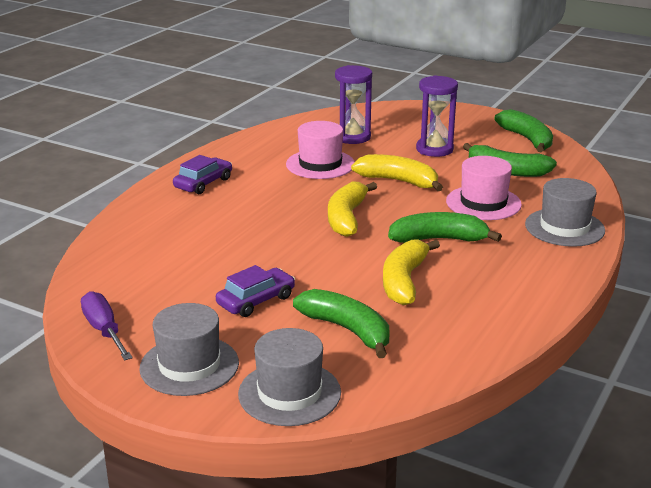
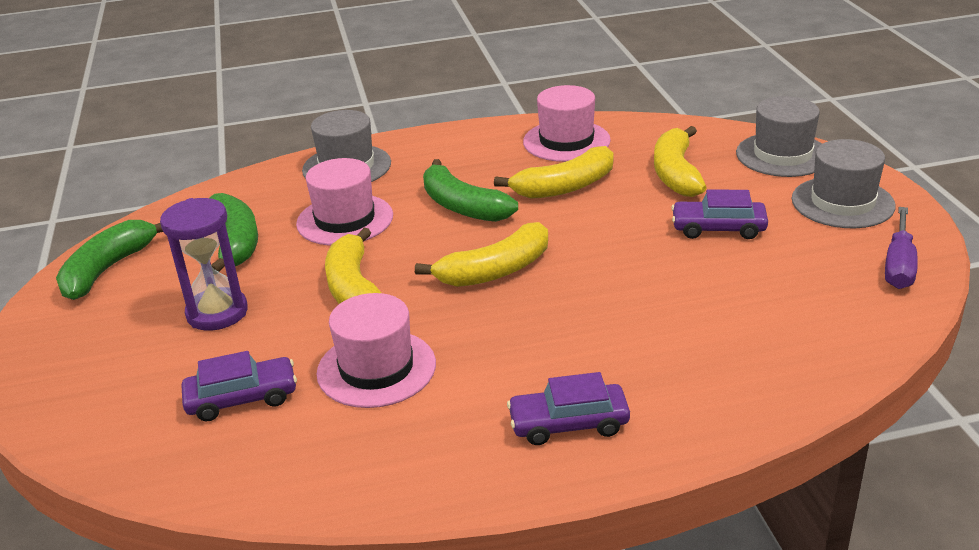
camera: 130 degrees left, 5 degrees up
(347, 330) = (675, 173): green banana -> yellow banana
(352, 137) = (242, 398): purple hourglass -> purple car
(476, 318) = (566, 141): none -> pink hat

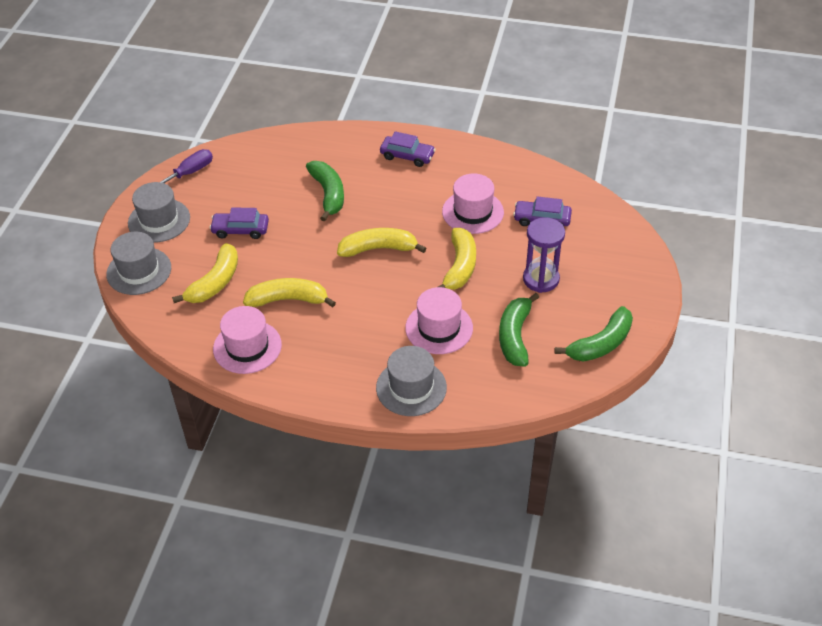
camera: 155 degrees left, 15 degrees up
(462, 206) = (361, 309): green banana -> green banana (328, 194)
(718, 228) = (240, 230): purple car -> purple car turned 150 degrees clockwise

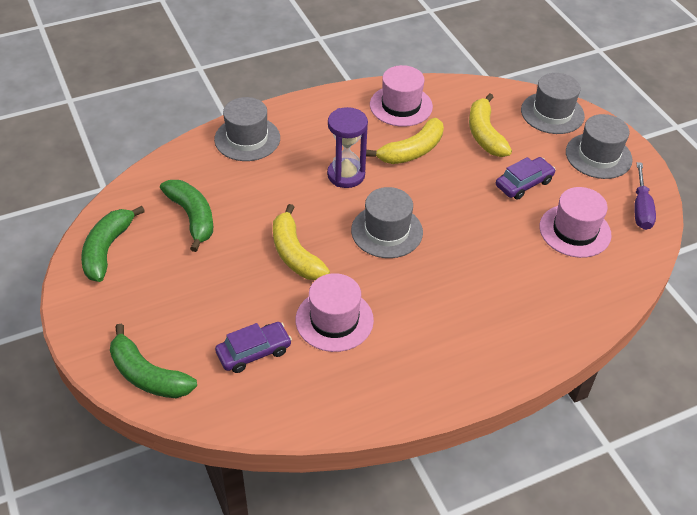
camera: 140 degrees right, 0 degrees up
(328, 194) = (493, 259): green banana -> green banana (147, 375)
(378, 248) = (387, 231): yellow banana -> grey hat
(407, 156) = (468, 351): purple car -> none
(439, 328) = (265, 191): pink hat -> pink hat (575, 231)
(541, 279) = (206, 283): purple hourglass -> purple hourglass (346, 175)

